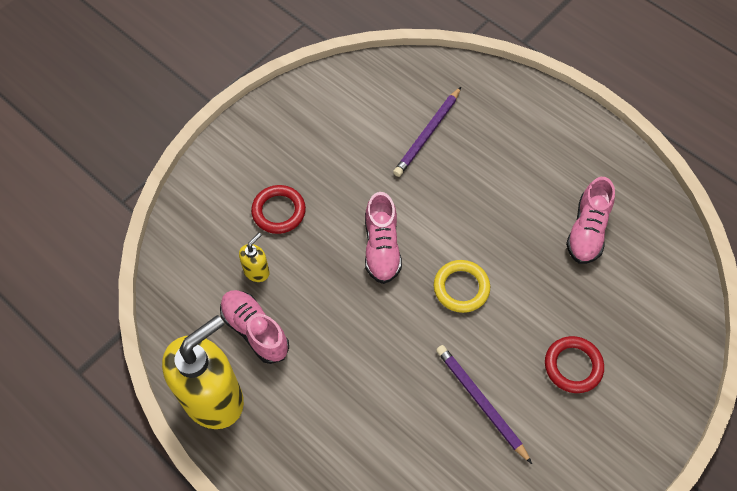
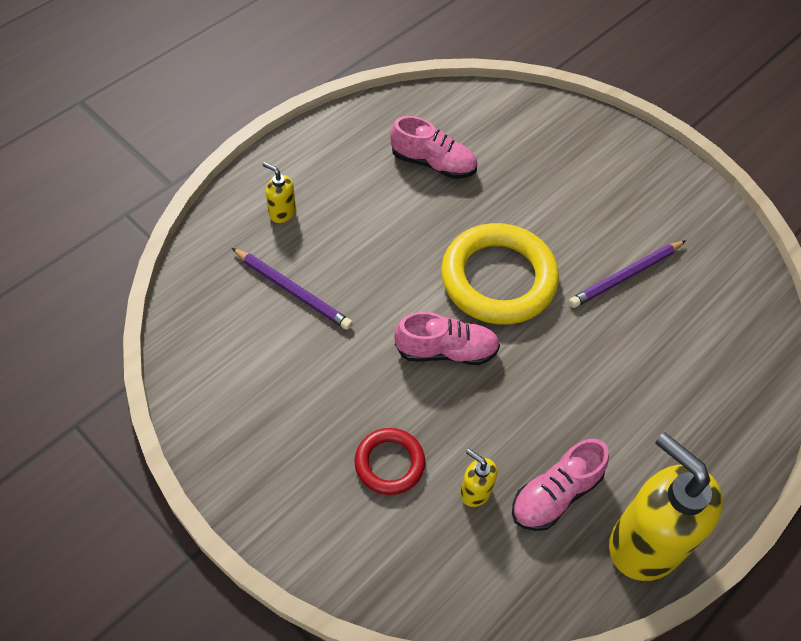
camera: 90 degrees left, 5 degrees down
(461, 288) = (498, 279): yellow ring -> yellow ring, size x1.89
(505, 118) = (282, 212): none -> yellow soap dispenser
(573, 366) = (582, 197): red ring -> none

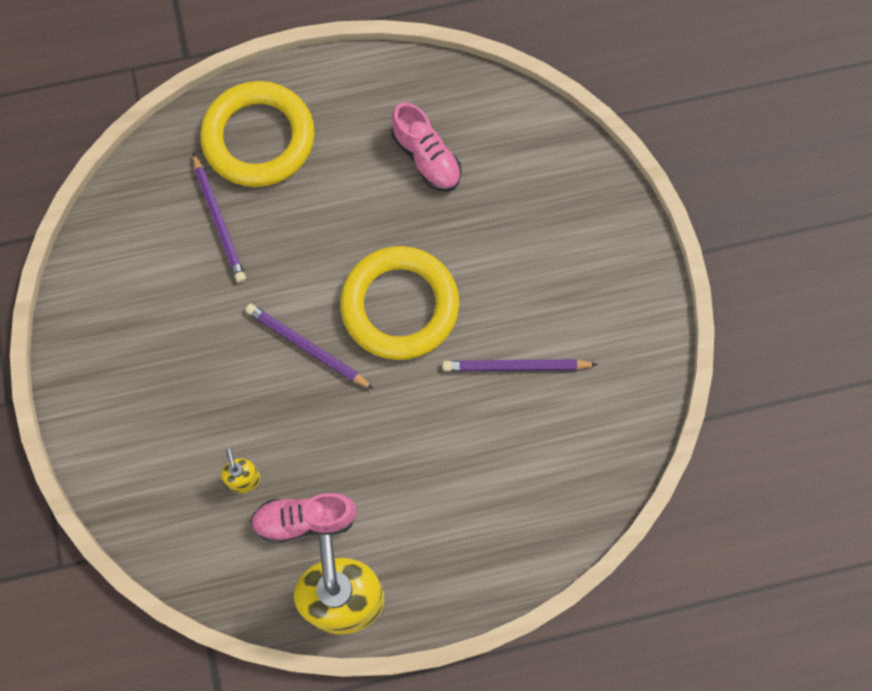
camera: 35 degrees right, 15 degrees up
(282, 212) = (259, 138): yellow soap dispenser -> yellow ring
(389, 463) = (195, 417): red ring -> none
(446, 351) = (307, 347): pink shoe -> purple pencil

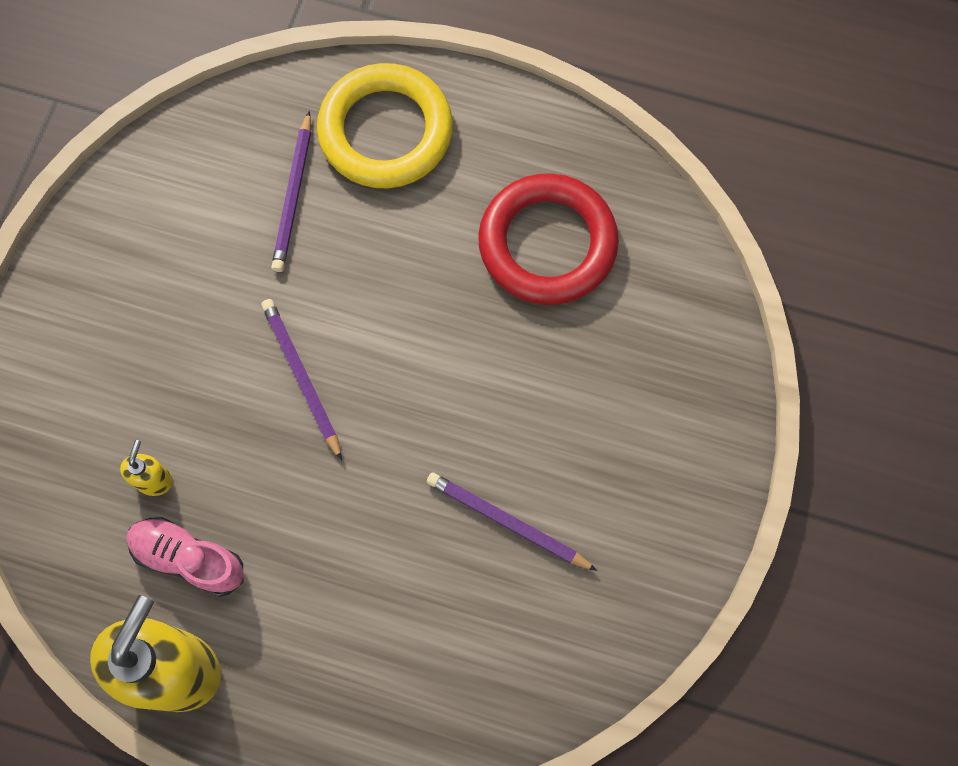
camera: 30 degrees right, 0 degrees up
(400, 306) = (424, 387): yellow ring -> none
(426, 158) = (547, 244): pink shoe -> red ring

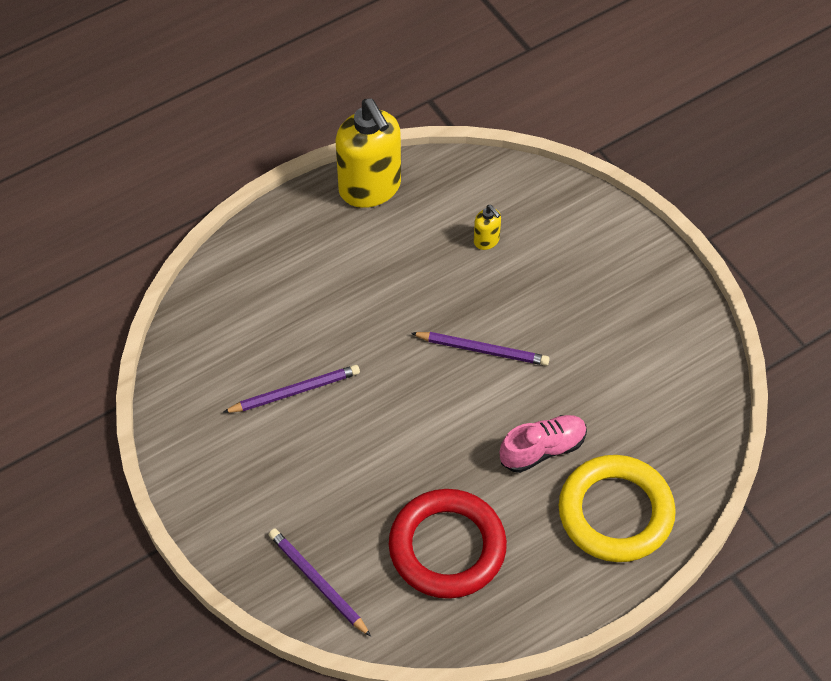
camera: 130 degrees right, 15 degrees down
(188, 558) = (425, 229): pink shoe -> pink shoe (542, 449)
(294, 195) = (612, 427): purple pencil -> purple pencil (318, 583)

